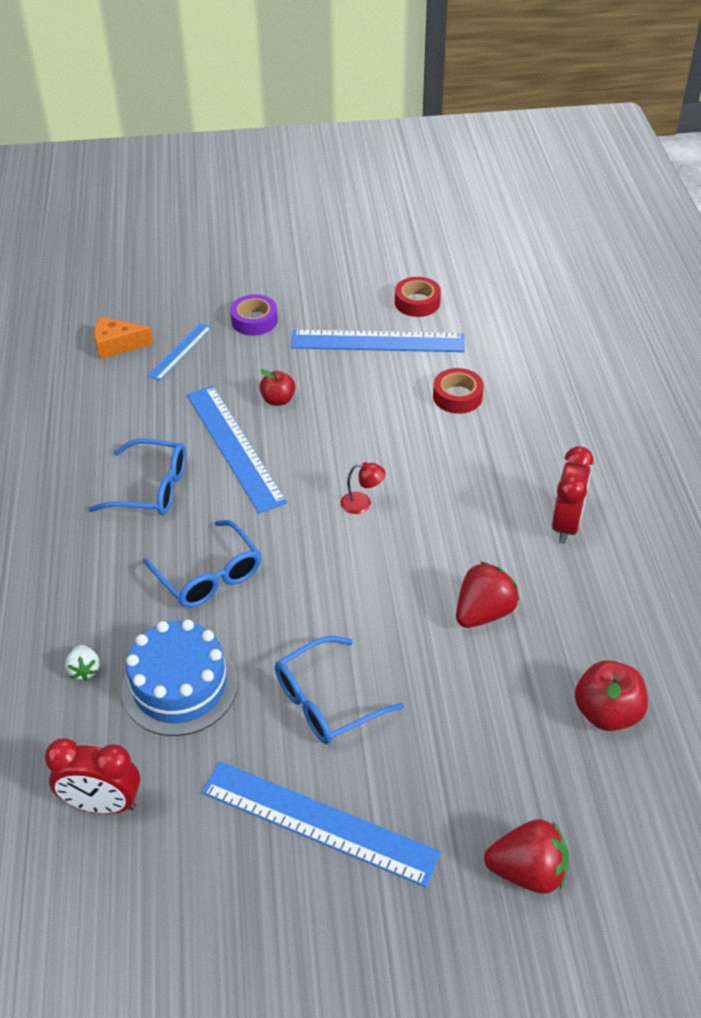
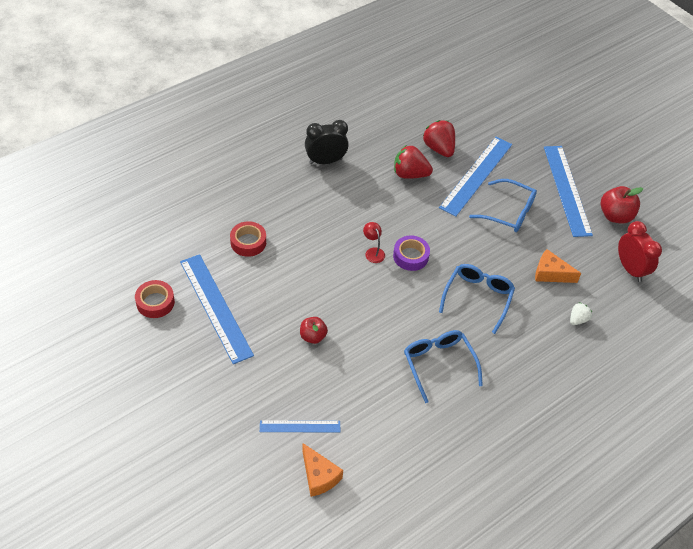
camera: 125 degrees left, 5 degrees up
(180, 685) = (550, 273): blue cake -> orange cheese
(234, 447) = (372, 338): blue ruler -> blue ruler (476, 175)
(254, 320) = (234, 396): purple tape -> purple tape (410, 256)
(527, 871) = (527, 120): red strawberry -> red strawberry (439, 148)
(566, 524) = (325, 161): red clock -> black clock
(607, 712) = (432, 116): red apple -> red apple (615, 216)

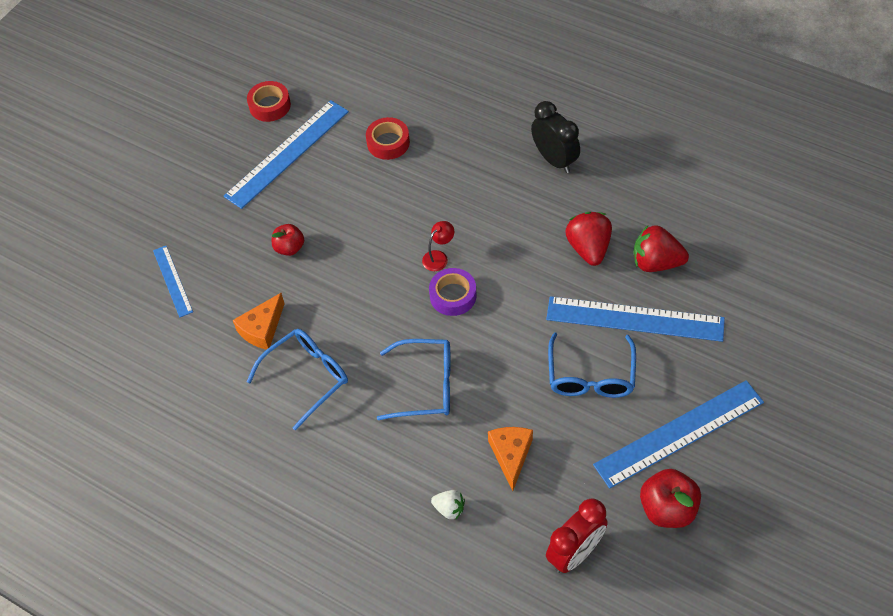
camera: 75 degrees right, 5 degrees up
(319, 476) = (121, 319): orange cheese -> orange cheese (262, 329)
(439, 148) = (656, 262): red strawberry -> red strawberry turned 120 degrees counterclockwise

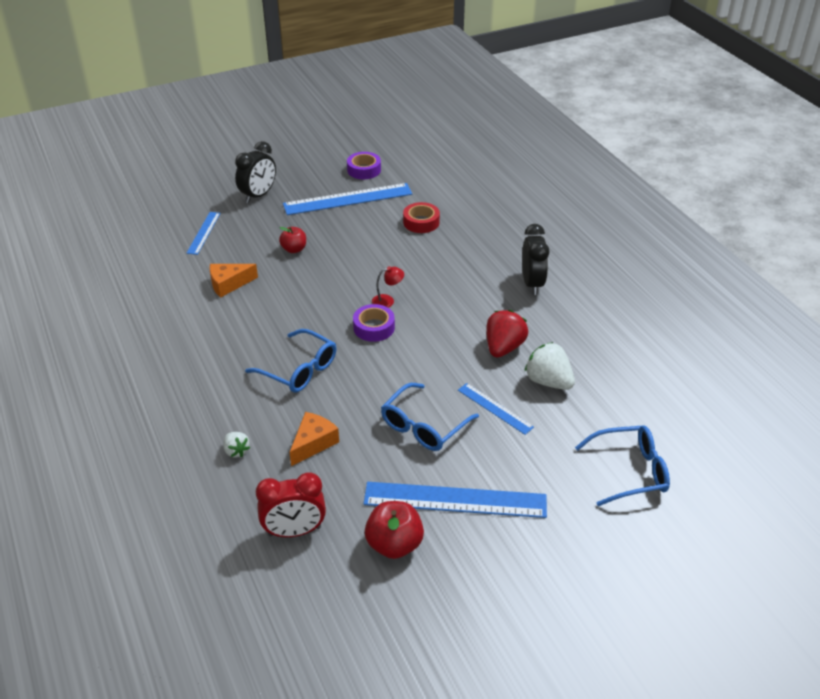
camera: 30 degrees right, 15 degrees down
(186, 200) = (258, 195): none -> black clock
(270, 105) = (364, 170): red tape -> purple tape
(307, 377) = (227, 324): blue glasses -> blue glasses (630, 471)
(635, 319) = (495, 408): blue ruler -> blue ruler, size x0.53
(656, 262) = (548, 381): red strawberry -> white strawberry

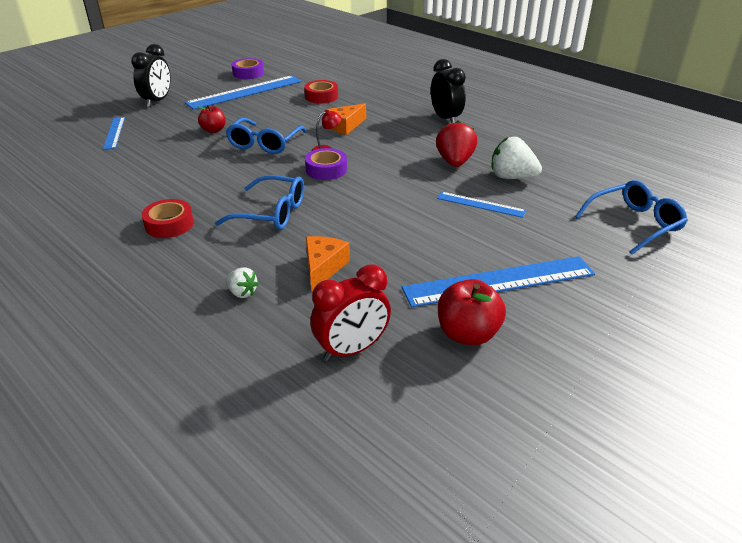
camera: 20 degrees left, 5 degrees down
(209, 361) = (169, 224): none -> red tape
(229, 284) = (160, 164): orange cheese -> orange cheese (345, 126)
(423, 426) = (425, 231): blue glasses -> blue glasses (264, 143)

